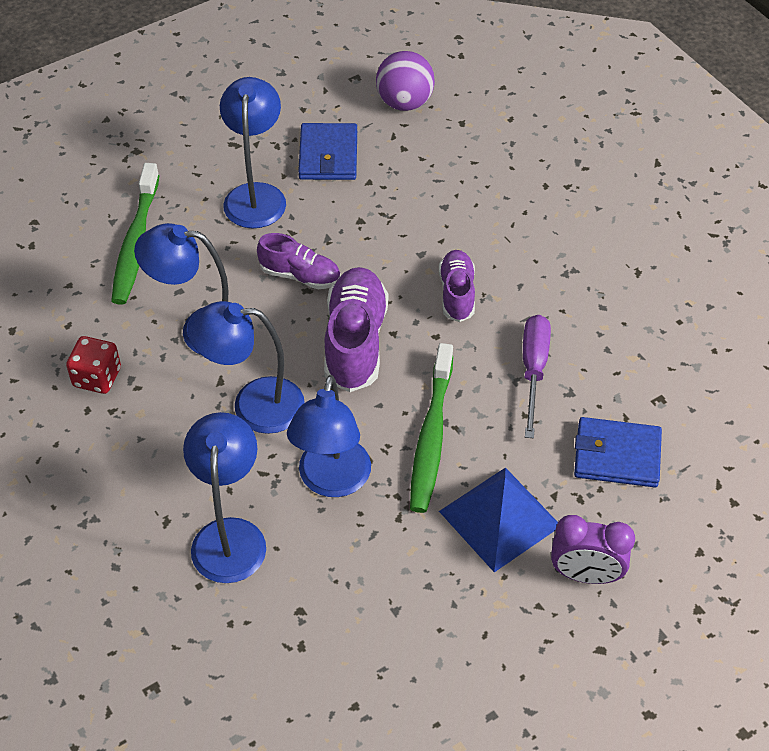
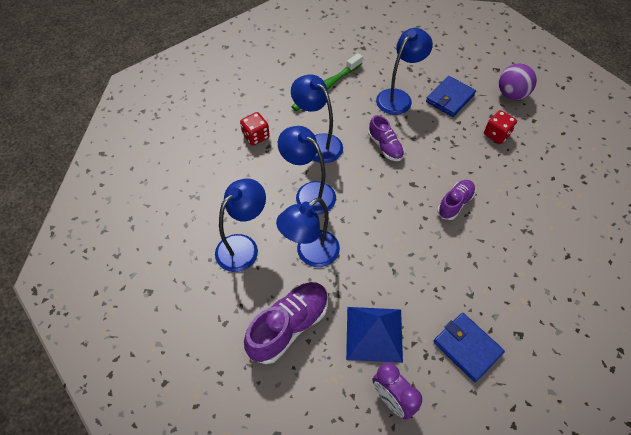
camera: 40 degrees right, 5 degrees up
(355, 342) = (382, 194): purple shoe -> purple shoe (289, 326)
(431, 169) = (496, 134): none -> red dice
(431, 436) = (377, 266): green toothbrush -> none
(533, 370) = (461, 269): purple screwdriver -> none

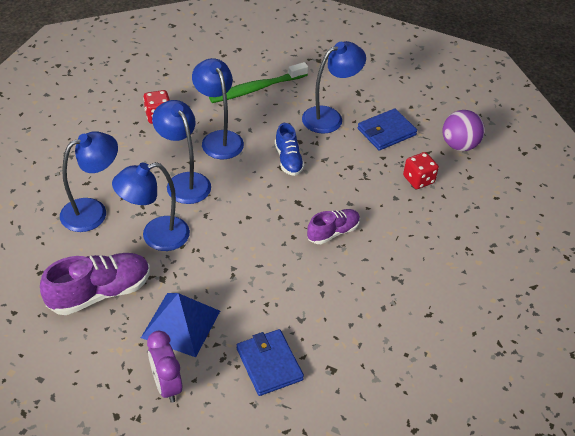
camera: 15 degrees right, 10 degrees down
(385, 146) = (288, 160): purple shoe -> blue shoe

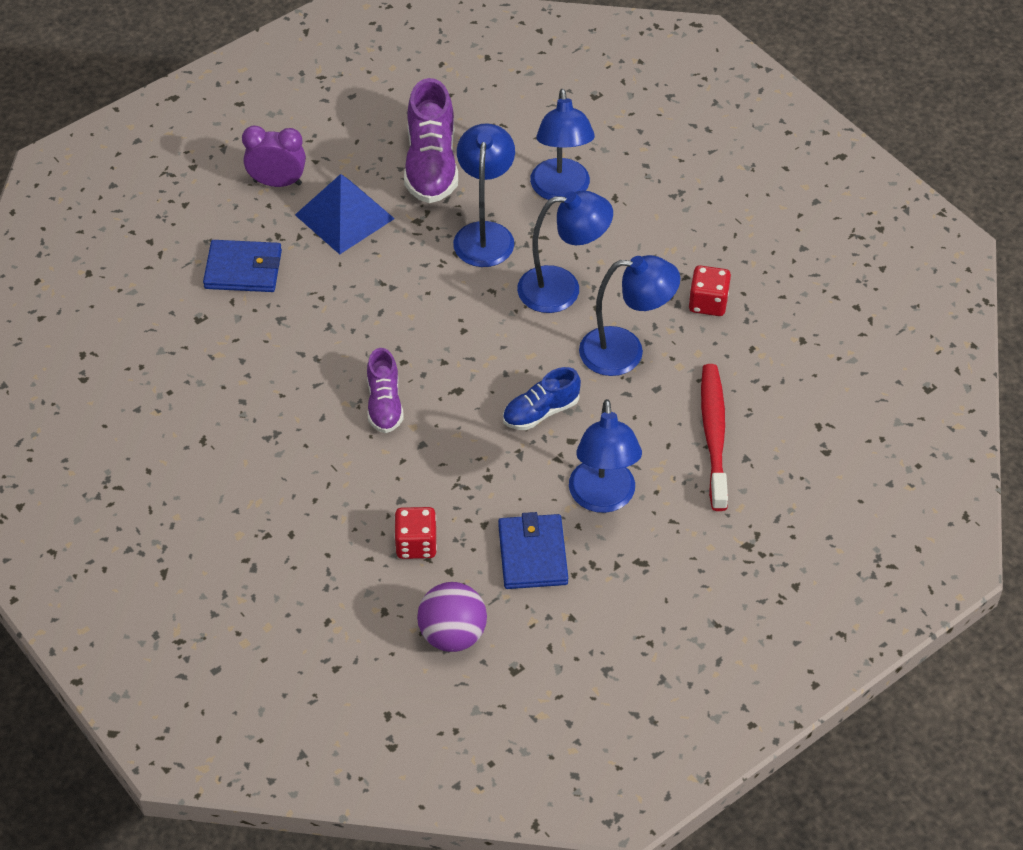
camera: 120 degrees right, 5 degrees up
(256, 89) = (713, 435): green toothbrush -> red toothbrush
(288, 160) = (541, 412): blue shoe -> blue shoe turned 45 degrees counterclockwise

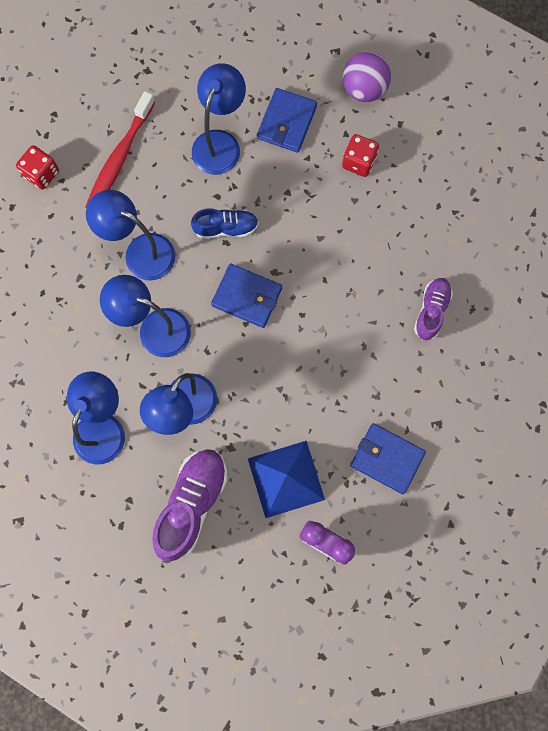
camera: 155 degrees left, 25 degrees up
(384, 404) = (332, 283): purple shoe -> purple shoe (431, 311)
(476, 355) = (247, 297): none -> blue wallet
(708, 303) = (57, 268): red dice -> red dice (41, 174)

